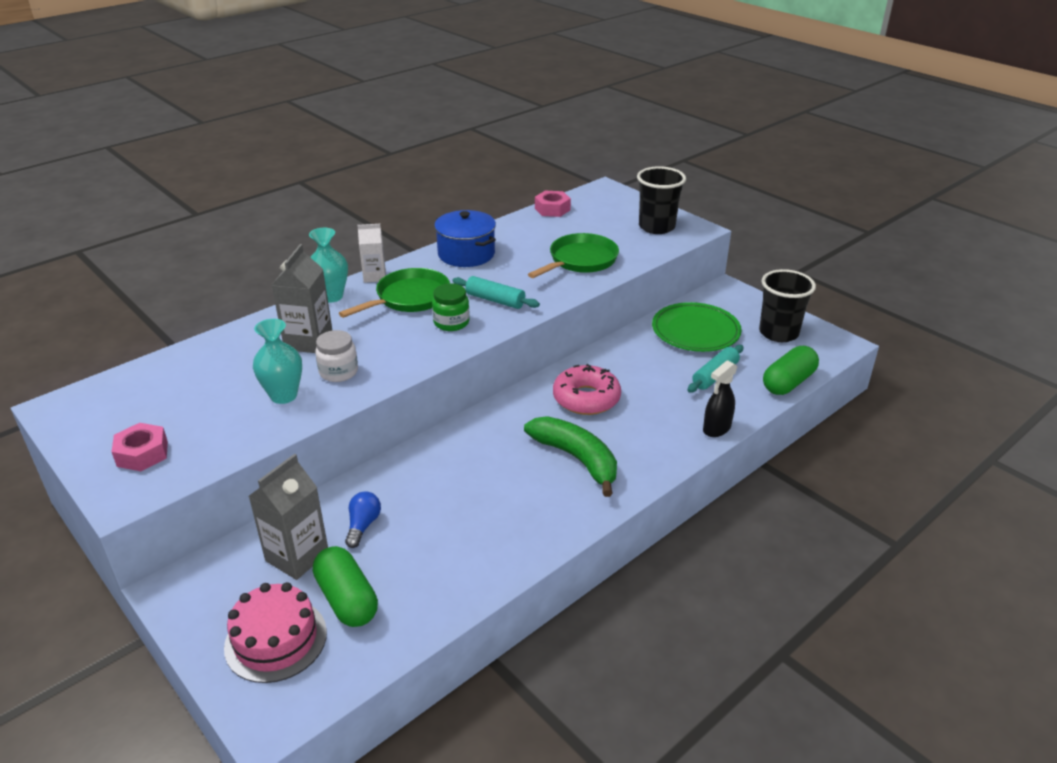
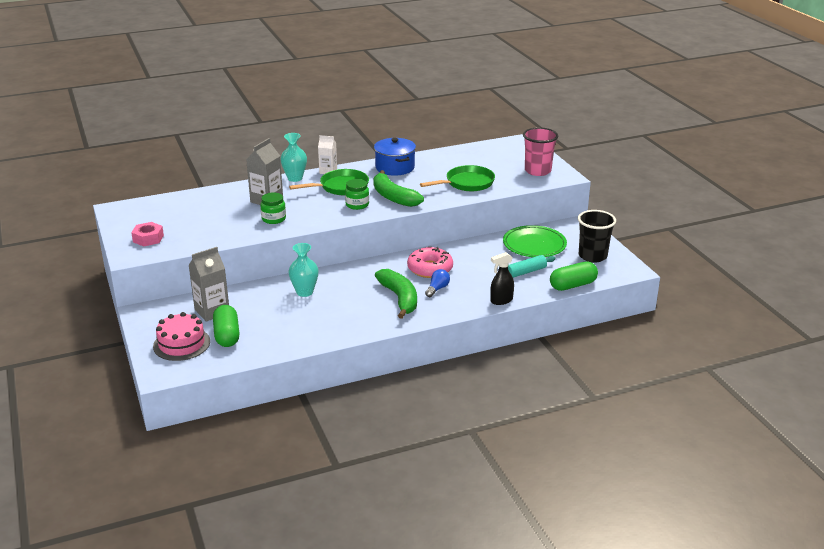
camera: 20 degrees right, 5 degrees down
(284, 395) = (236, 225): turquoise vase -> turquoise vase (304, 292)
(338, 372) = (274, 219): white jar -> green jar
(363, 525) = (255, 305): blue light bulb -> blue light bulb (437, 289)
(495, 300) = (393, 197): turquoise rolling pin -> green banana
(552, 209) = (474, 149): pink nut -> none
(656, 227) = (537, 171): black cup -> pink cup

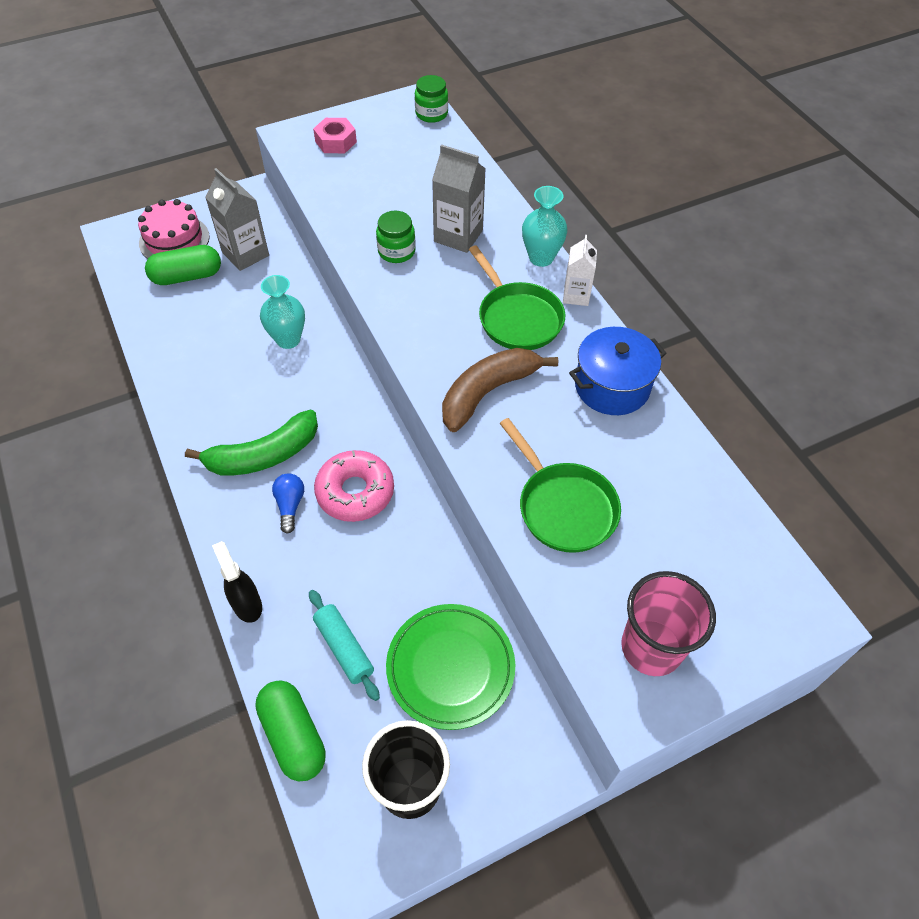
camera: 85 degrees right, 25 degrees up
(357, 205) = (453, 345): green jar -> green jar (431, 114)
(393, 197) = (488, 392): green banana -> brown banana
(437, 289) = (290, 505): blue light bulb -> blue light bulb turned 120 degrees counterclockwise

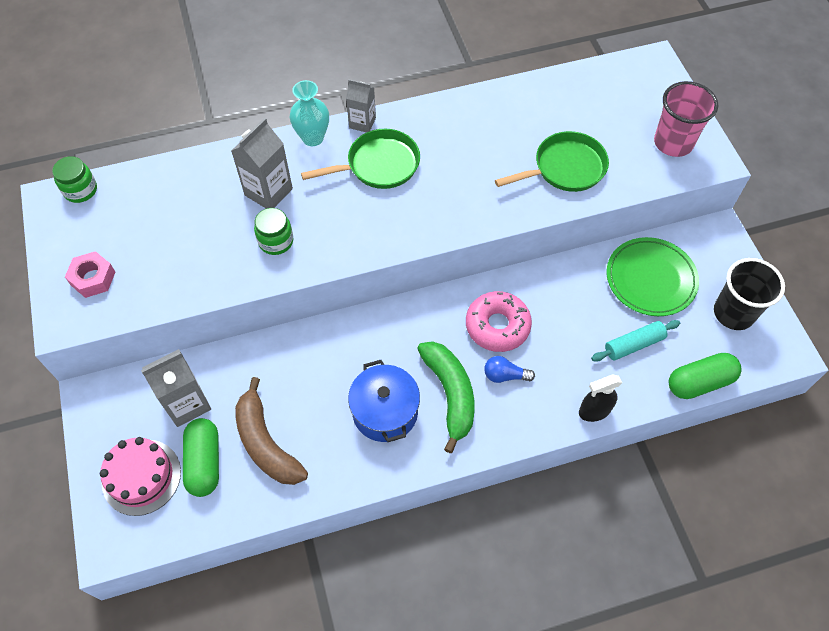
camera: 80 degrees left, 5 degrees up
(288, 339) = (318, 368): turquoise vase -> none
(488, 392) = (454, 197): brown banana -> brown banana (266, 443)
(576, 295) = (362, 123): white carton -> grey carton
(612, 386) = (461, 119): blue pot -> blue pot (385, 412)

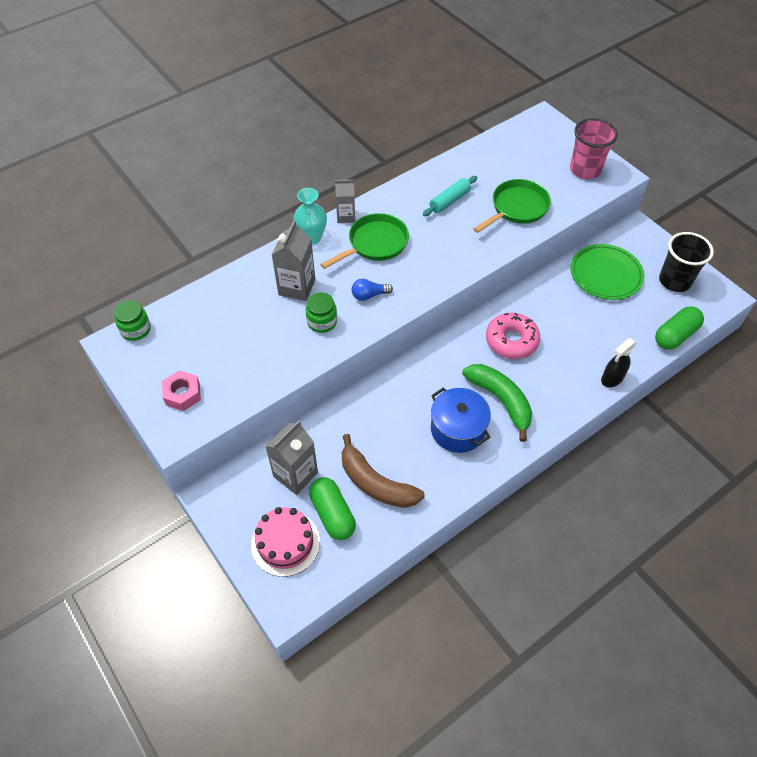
camera: 20 degrees left, 5 degrees down
(505, 375) = (535, 374): blue light bulb -> blue light bulb (369, 295)
(633, 344) = (616, 323): turquoise rolling pin -> turquoise rolling pin (449, 201)

